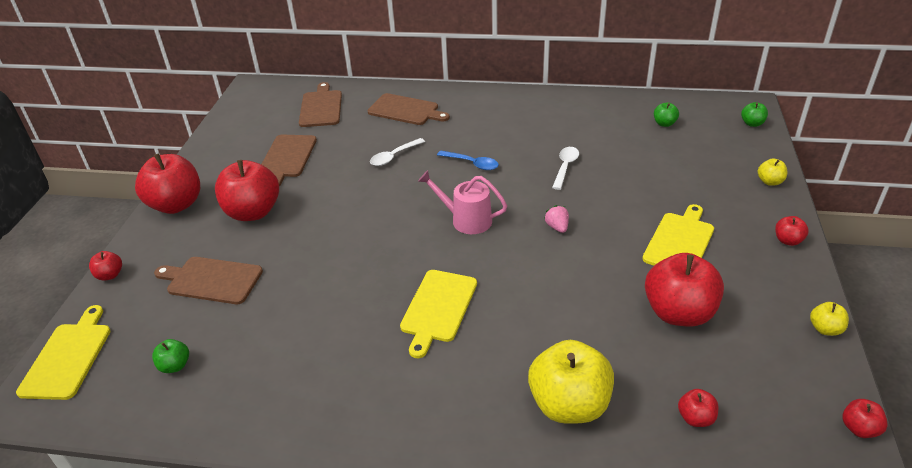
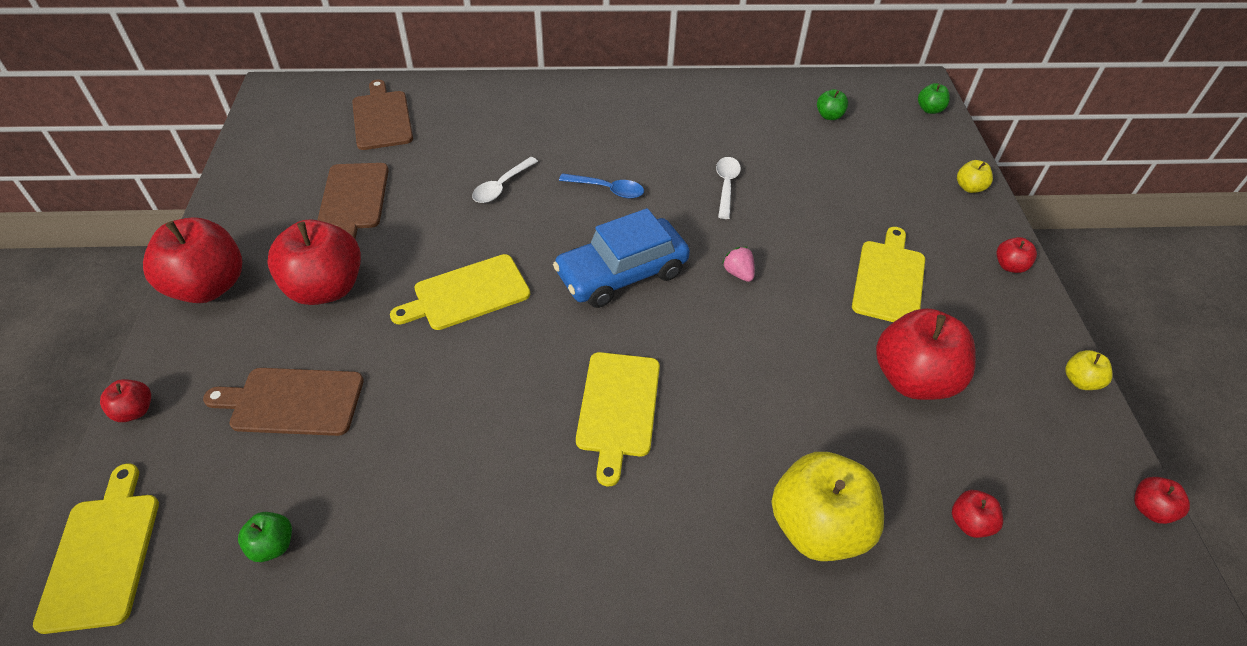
camera: 15 degrees left, 10 degrees up
(349, 224) = (467, 294): none -> yellow cutting board
(406, 110) = (500, 116): brown cutting board -> none
(466, 220) = (621, 273): pink watering can -> blue car

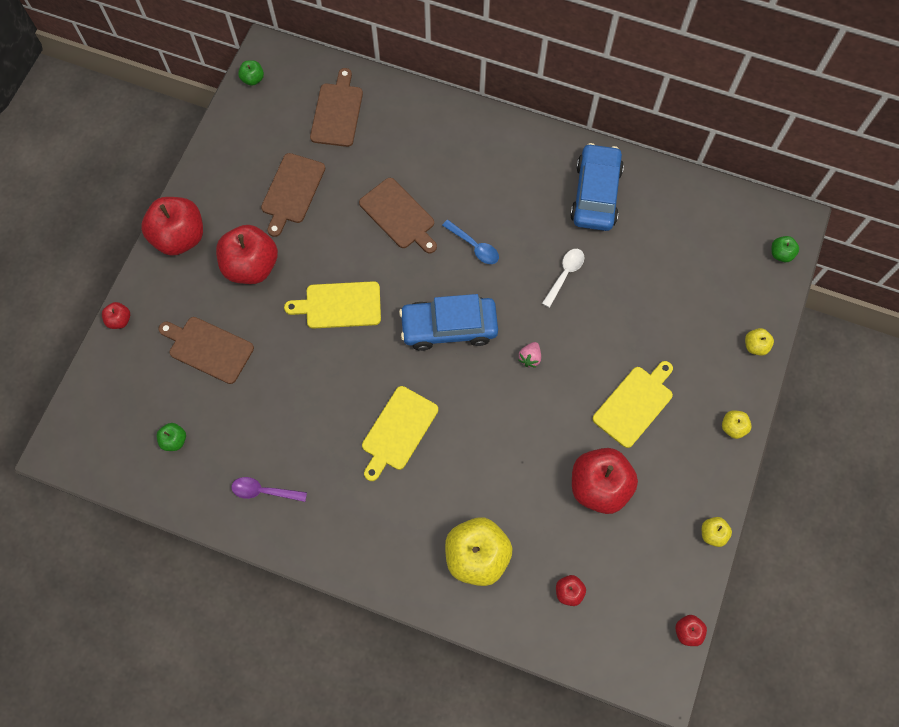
camera: 25 degrees right, 20 degrees up
(102, 554) = (88, 409): yellow cutting board -> none
(451, 564) = (264, 491): none -> purple spoon
(501, 186) = (399, 215): white spoon -> brown cutting board
(712, 112) = (595, 194): none -> blue car
(738, 273) = (530, 358): pink strawberry -> pink strawberry turned 150 degrees counterclockwise
(829, 116) = (690, 231): green apple -> green apple (253, 79)
(1009, 266) = (733, 427): red apple -> yellow apple

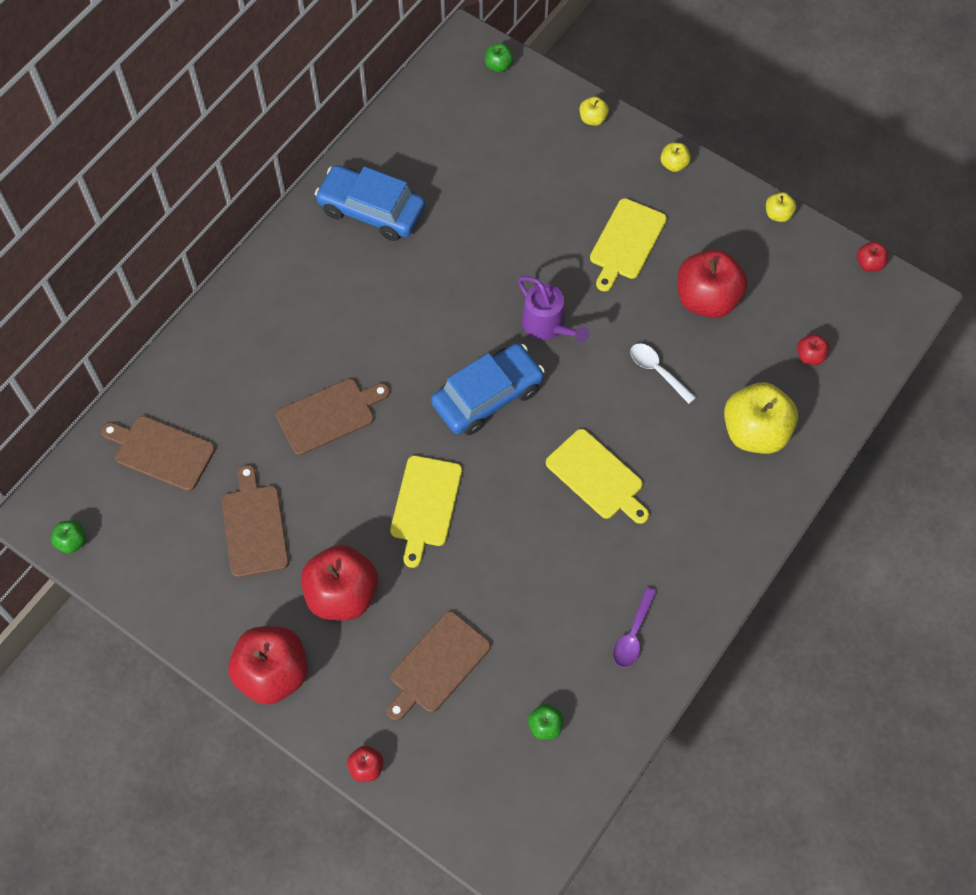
camera: 75 degrees left, 5 degrees down
(292, 191) = (254, 527): brown cutting board -> brown cutting board turned 135 degrees counterclockwise
(449, 327) = (488, 396): blue car -> blue car turned 135 degrees counterclockwise
(474, 246) = (396, 346): blue spoon -> none
(530, 358) = (547, 325): pink strawberry -> purple watering can
(565, 274) = (459, 266): white spoon -> white spoon (657, 371)
(634, 404) = (626, 242): yellow cutting board -> yellow cutting board turned 120 degrees counterclockwise

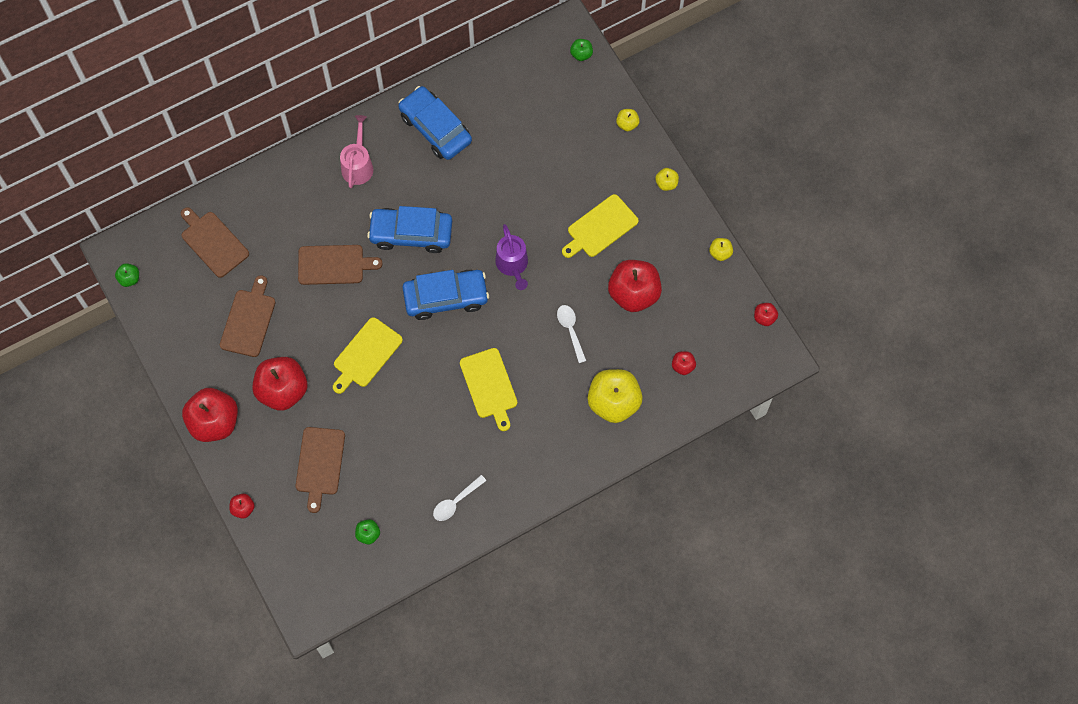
camera: 25 degrees right, 5 degrees up
(299, 288) = (358, 165): none -> pink watering can
(406, 340) = (411, 234): none -> blue car
(437, 665) = (320, 464): brown cutting board -> brown cutting board turned 60 degrees counterclockwise
(633, 635) = (456, 502): purple spoon -> white spoon

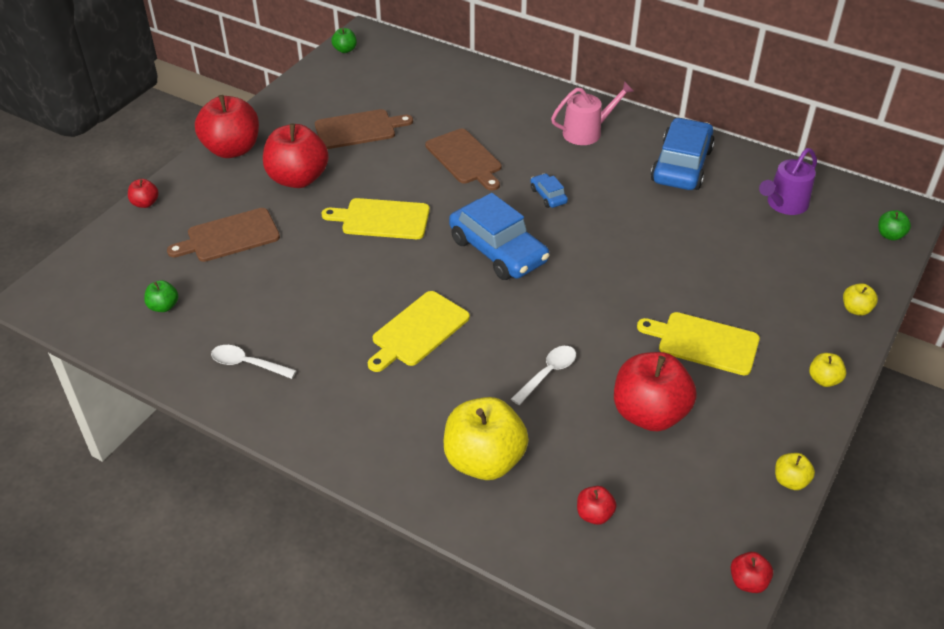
camera: 60 degrees right, 25 degrees down
(213, 242) = (421, 79): brown cutting board -> none
(411, 234) = (548, 196): blue car -> blue car, size x0.45
(513, 265) = (585, 287): purple watering can -> purple watering can (784, 204)

